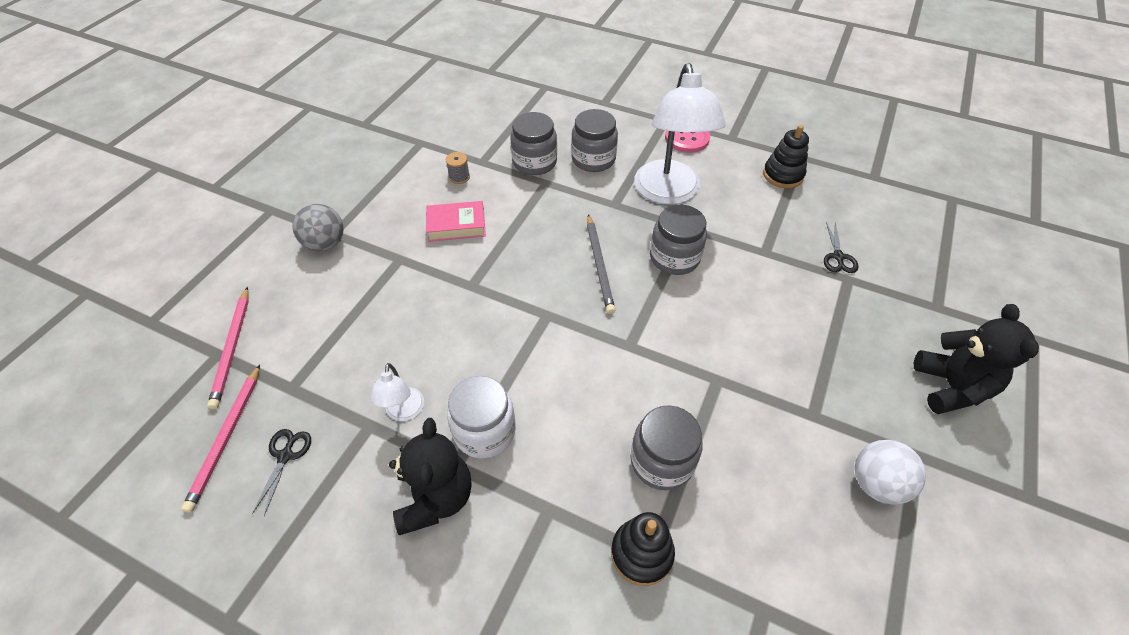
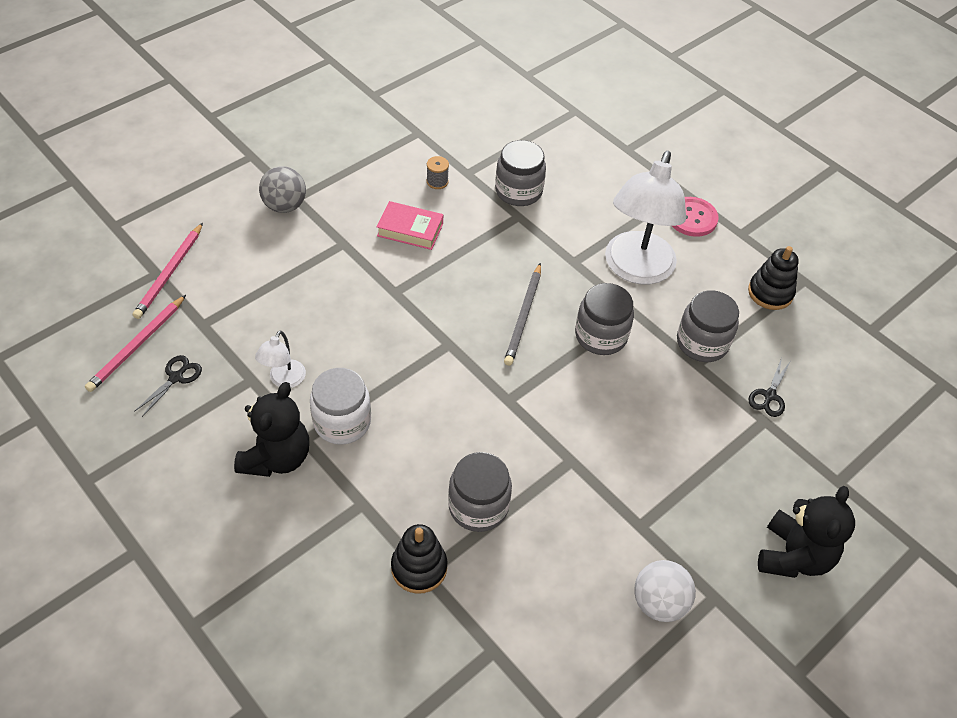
camera: 20 degrees right, 0 degrees up
(593, 159) = (579, 208): grey jar -> grey jar (702, 343)

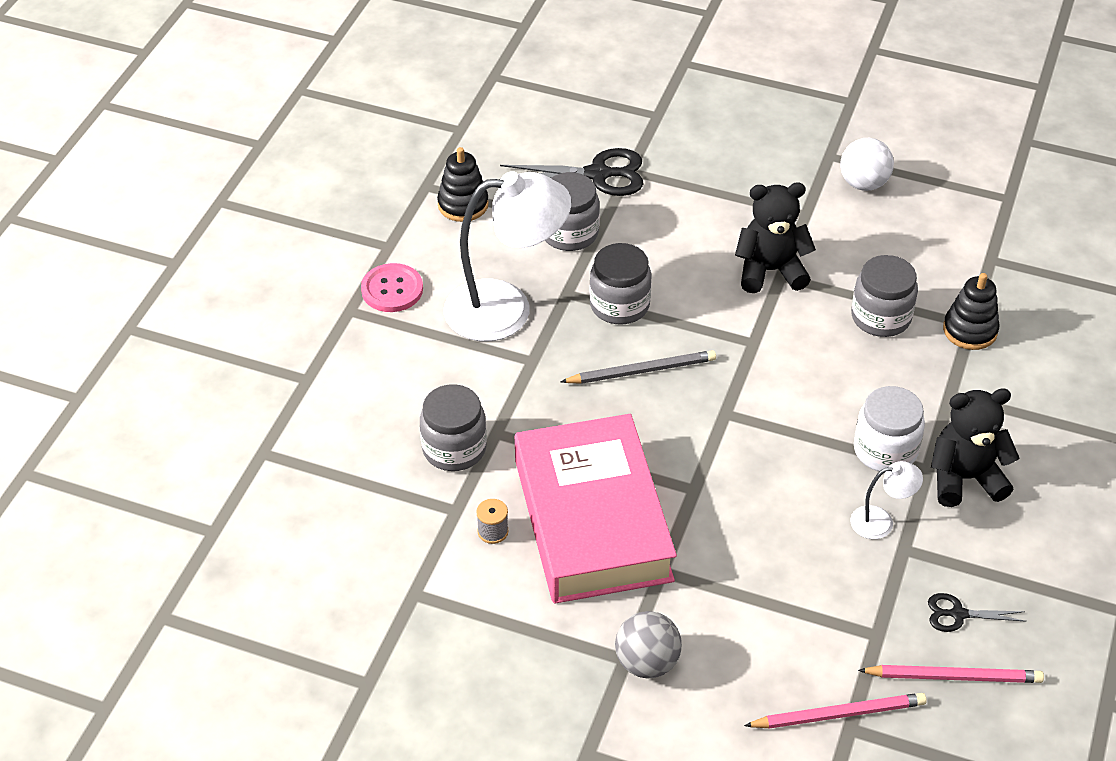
camera: 115 degrees left, 5 degrees down
(410, 230) = (592, 519): pink book -> pink book, size x2.38
(769, 396) = (598, 174): black scissors -> black scissors, size x1.83
(793, 556) = (753, 124): black teddy bear -> black teddy bear (770, 271)

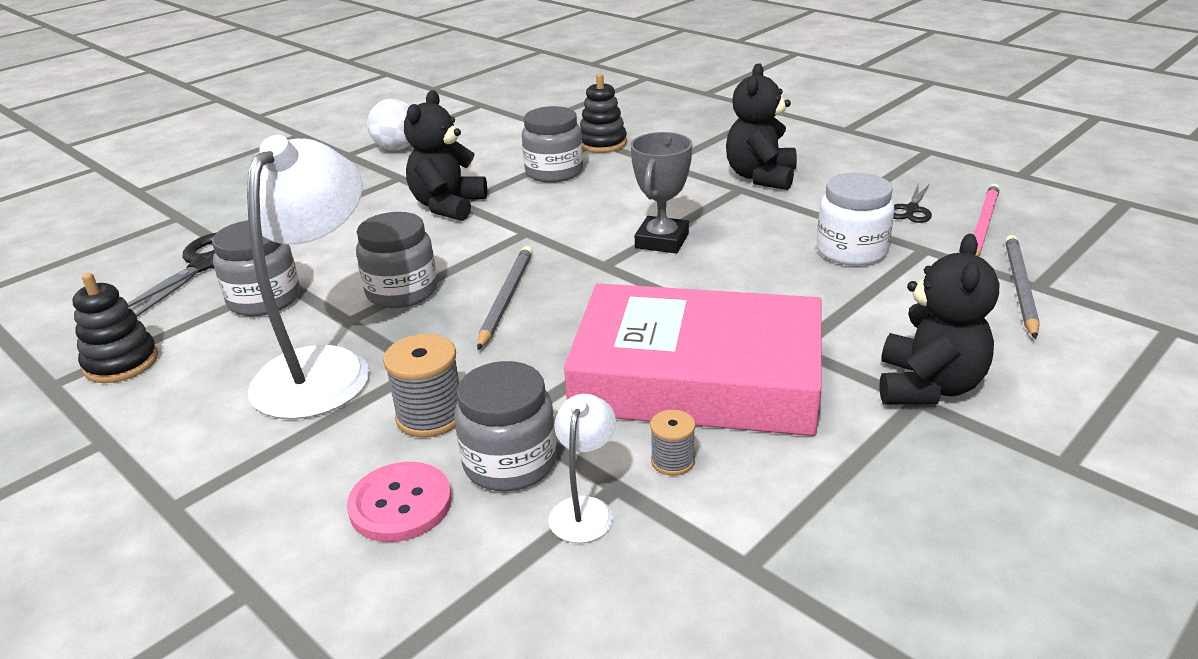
camera: 65 degrees left, 15 degrees down
(392, 289) = (182, 456): pink button -> pink button (400, 504)
(481, 389) = (430, 416): none -> grey spool
(647, 663) = (928, 386): grey ball -> black teddy bear
(788, 439) = (662, 241): none -> grey trophy
(838, 714) = (1020, 288): pink pencil -> grey pencil
(881, 521) = (789, 220): white lamp -> white lamp (584, 509)
(885, 450) = (707, 201): white jar -> white jar (851, 251)

